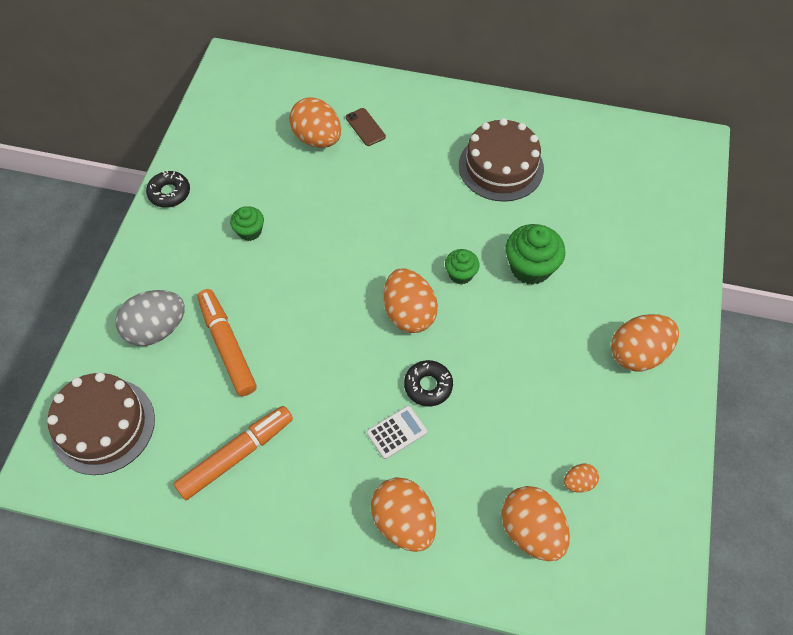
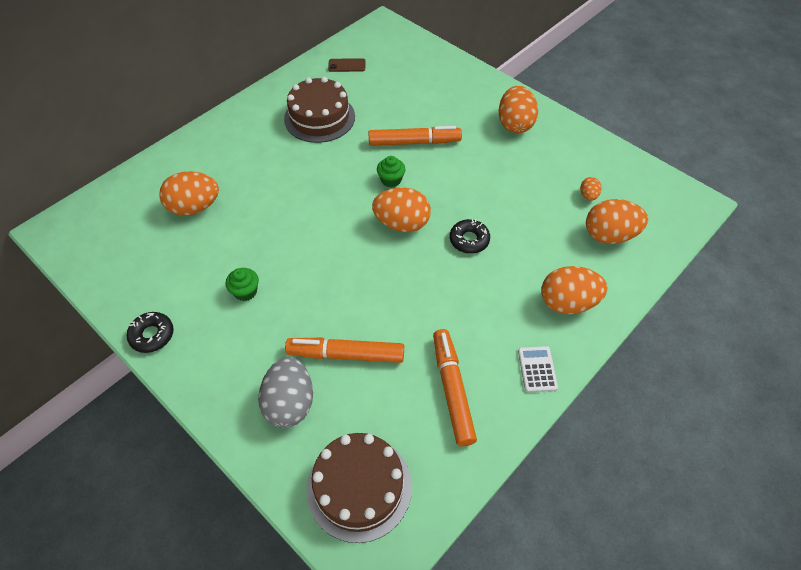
camera: 60 degrees left, 5 degrees down
(365, 127) = (212, 173): brown phone -> brown phone (347, 65)
(397, 432) = (495, 275): white calculator -> white calculator (537, 369)
(530, 267) = (414, 142): green cupcake -> orange marker

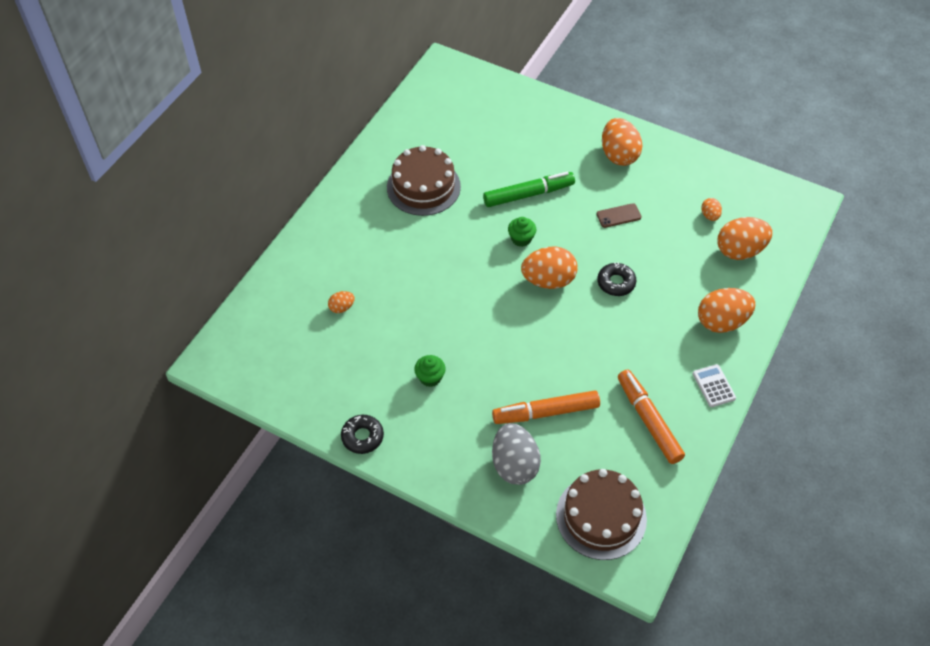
camera: 15 degrees left, 0 degrees up
(194, 207) = (342, 307): orange egg -> orange egg, size x0.49
(347, 65) = (426, 122): brown phone -> brown phone (618, 216)
(414, 142) = (528, 194): orange marker -> green marker

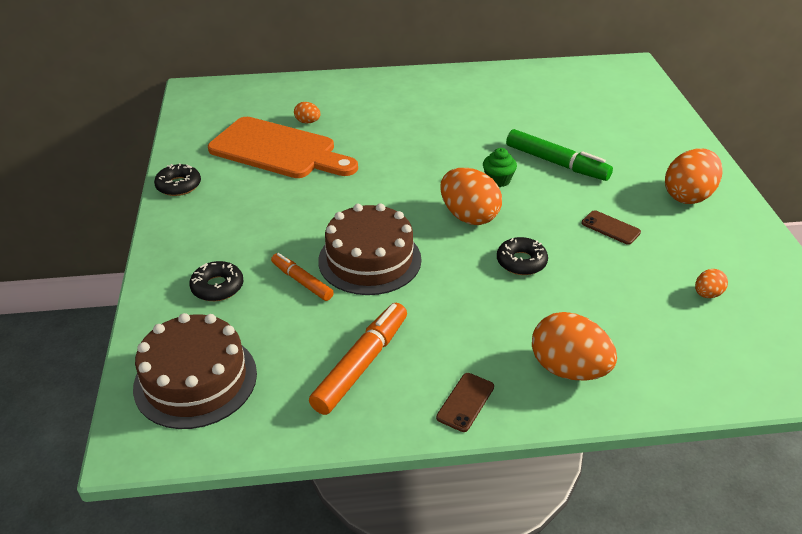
camera: 55 degrees right, 15 degrees down
(367, 348) = (278, 150): none -> orange cutting board
(423, 187) = (485, 108): brown cake -> brown cake (369, 260)
(430, 377) = (277, 194): green cupcake -> none
(514, 465) = (217, 287): grey egg -> black donut
(546, 412) = (302, 282): orange marker -> orange marker, size x0.61
(713, 386) = (465, 402): white calculator -> brown phone
(740, 250) = (692, 341): orange egg -> none

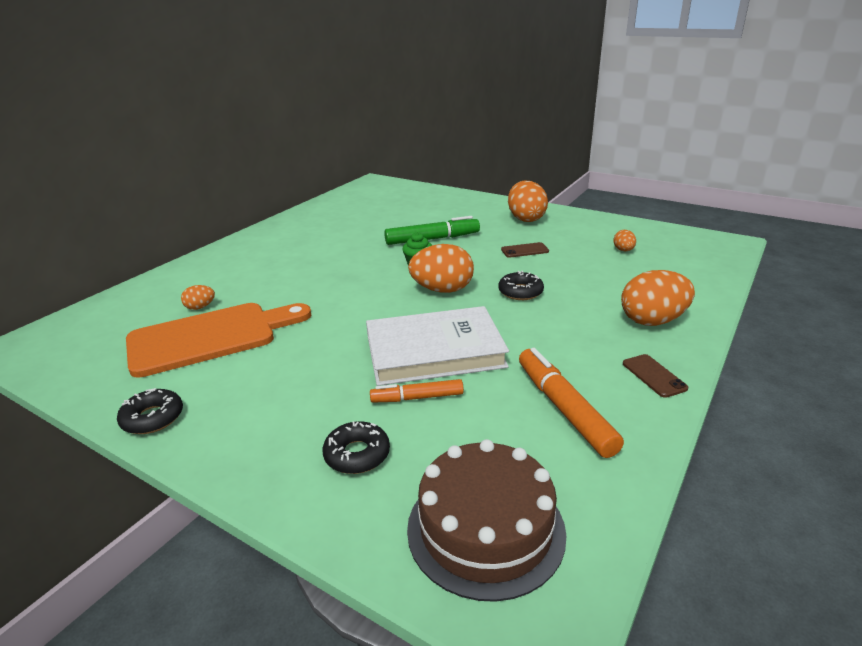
camera: 50 degrees left, 10 degrees down
(369, 260) = (434, 351): brown cake -> white book

